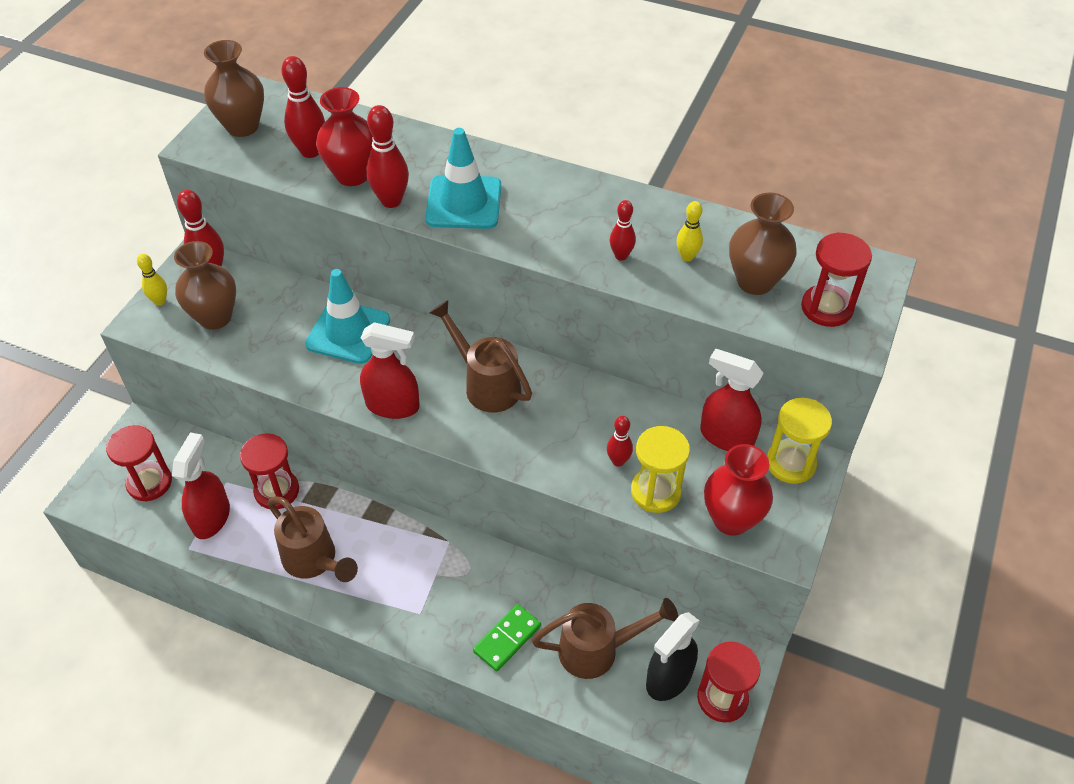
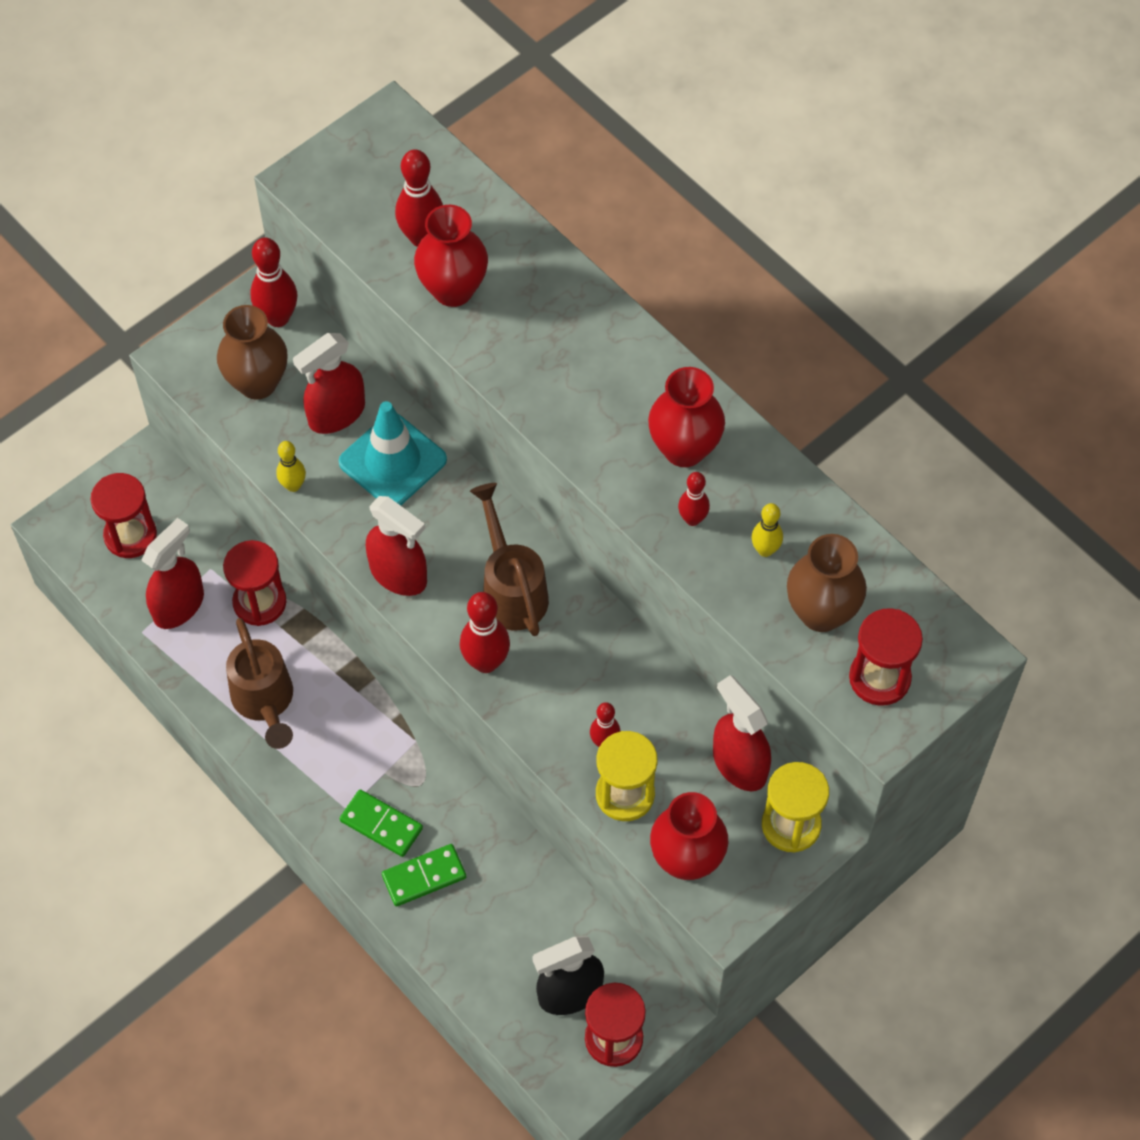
camera: 25 degrees right, 10 degrees up
(160, 301) = (207, 337): yellow bowling pin -> yellow bowling pin (293, 485)
(242, 126) = (362, 171): brown vase -> none
(288, 317) = (336, 414): none -> red spray bottle
(391, 201) = (478, 343): red bowling pin -> red bowling pin (486, 662)
(453, 614) = (381, 825): none -> green domino
(464, 203) = (557, 378): turquoise traffic cone -> none
(586, 215) = (684, 449): none -> red vase
(598, 650) = (513, 930): brown watering can -> none

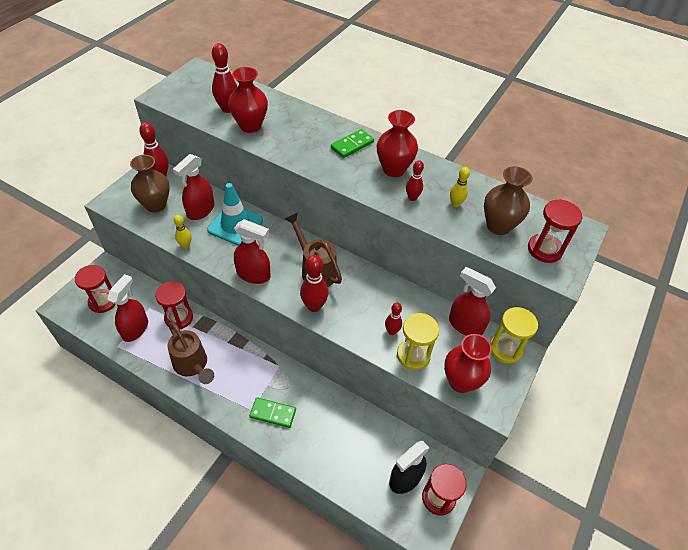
camera: 20 degrees left, 10 degrees down
(424, 877) = (304, 435): green domino -> green domino (352, 145)

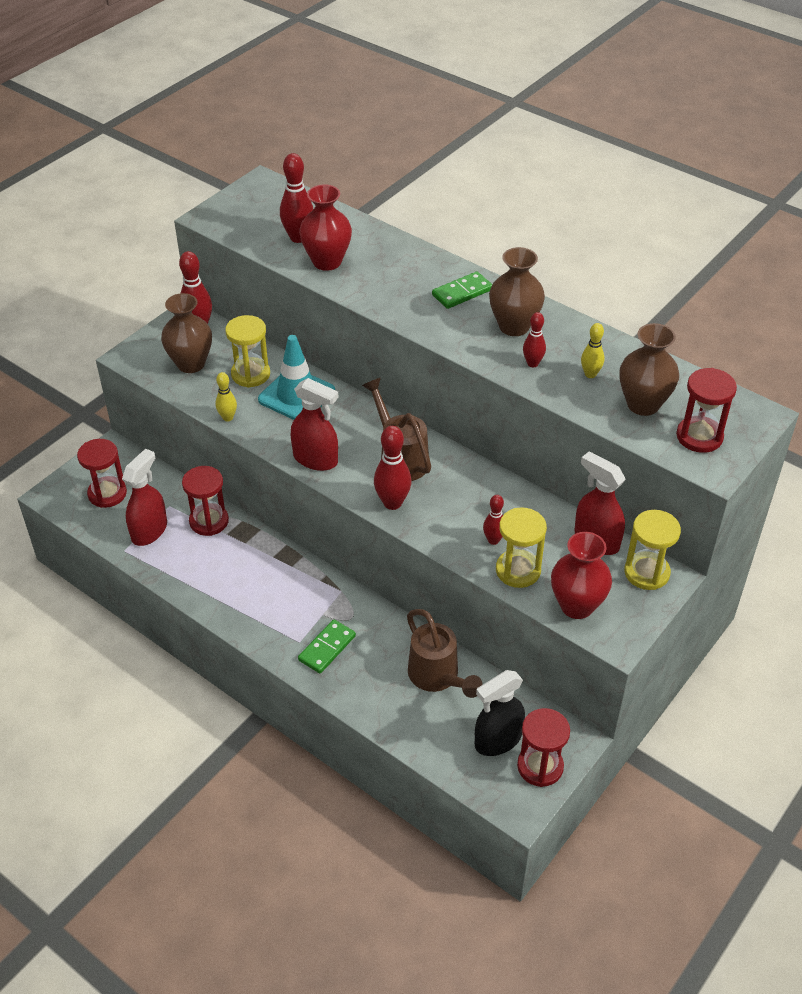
camera: 10 degrees right, 5 degrees down
(193, 366) = (224, 582): brown watering can -> brown watering can (438, 678)
(200, 210) = (250, 374): red spray bottle -> yellow hourglass
(273, 413) = (327, 648): green domino -> green domino turned 75 degrees counterclockwise
(393, 169) = (514, 326): red vase -> brown vase

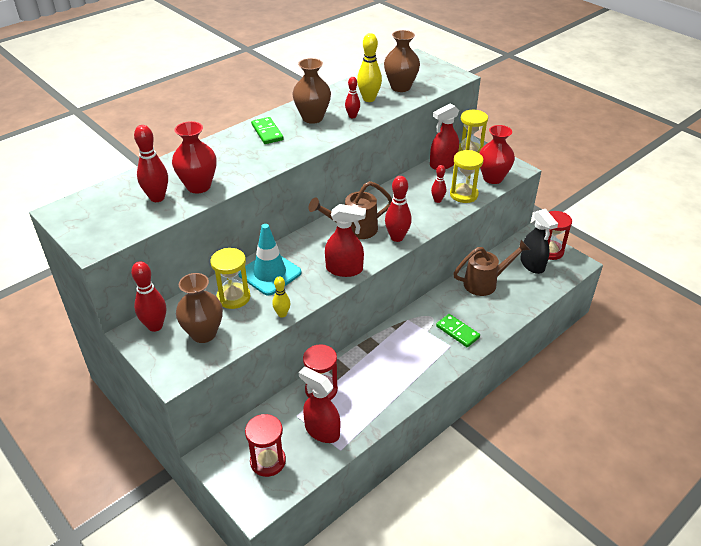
camera: 80 degrees left, 5 degrees down
(316, 459) = (344, 269): red spray bottle -> red spray bottle turned 60 degrees clockwise
(590, 374) = (369, 99): yellow bowling pin -> yellow bowling pin, size x1.65
(699, 436) = (431, 76): red hourglass -> none

